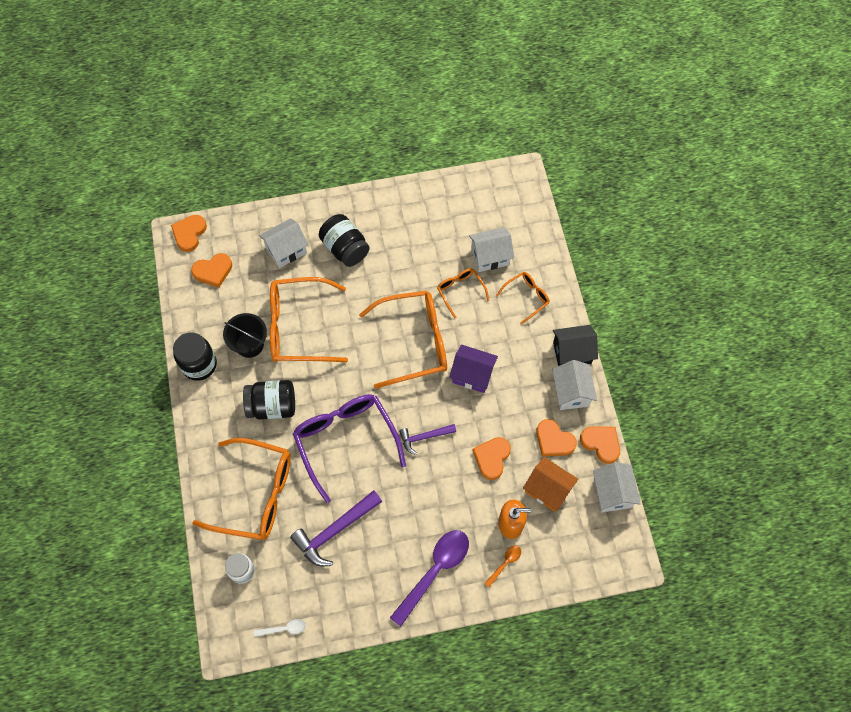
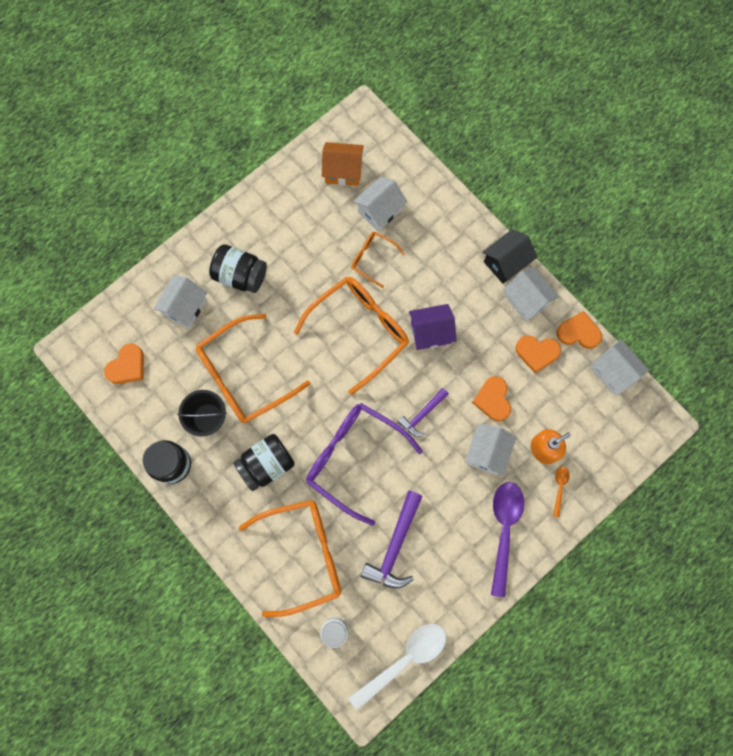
camera: 30 degrees left, 10 degrees up
(189, 233) = (80, 342): orange heart -> none
(284, 629) = (404, 660): white spoon -> white spoon, size x2.19
(460, 499) = (487, 452): none -> white house
(526, 297) = (435, 232): orange glasses -> none
(547, 489) = (557, 400): orange house -> orange house (343, 171)

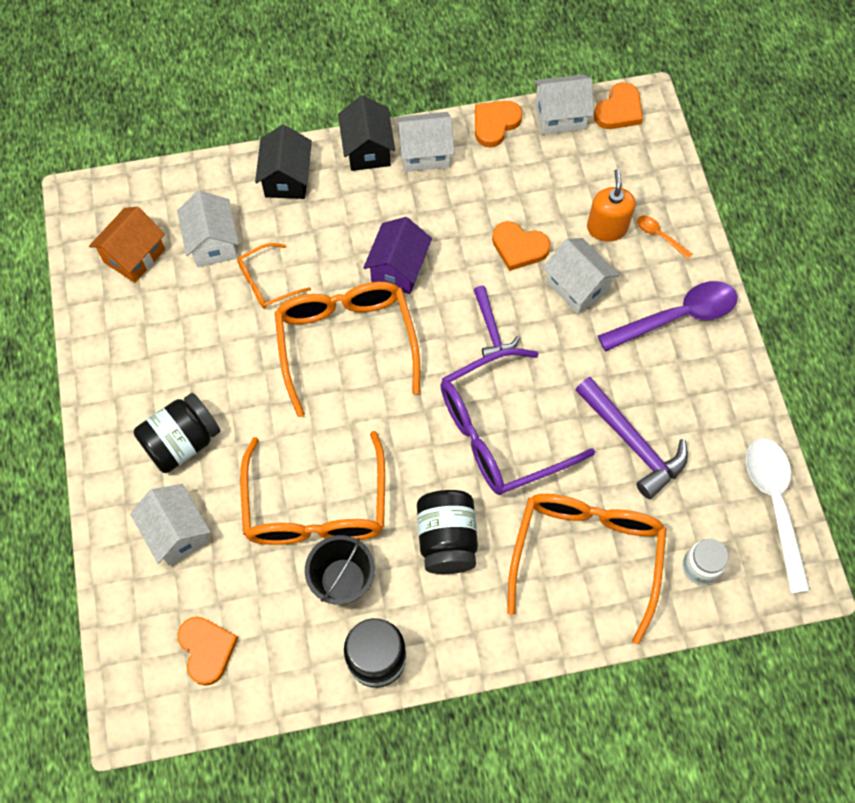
camera: 60 degrees left, 10 degrees down
(452, 226) = (287, 178): none -> black house
(504, 530) = (677, 317): purple spoon -> purple spoon turned 120 degrees clockwise
(537, 352) = (492, 175): orange heart -> orange heart (619, 110)

